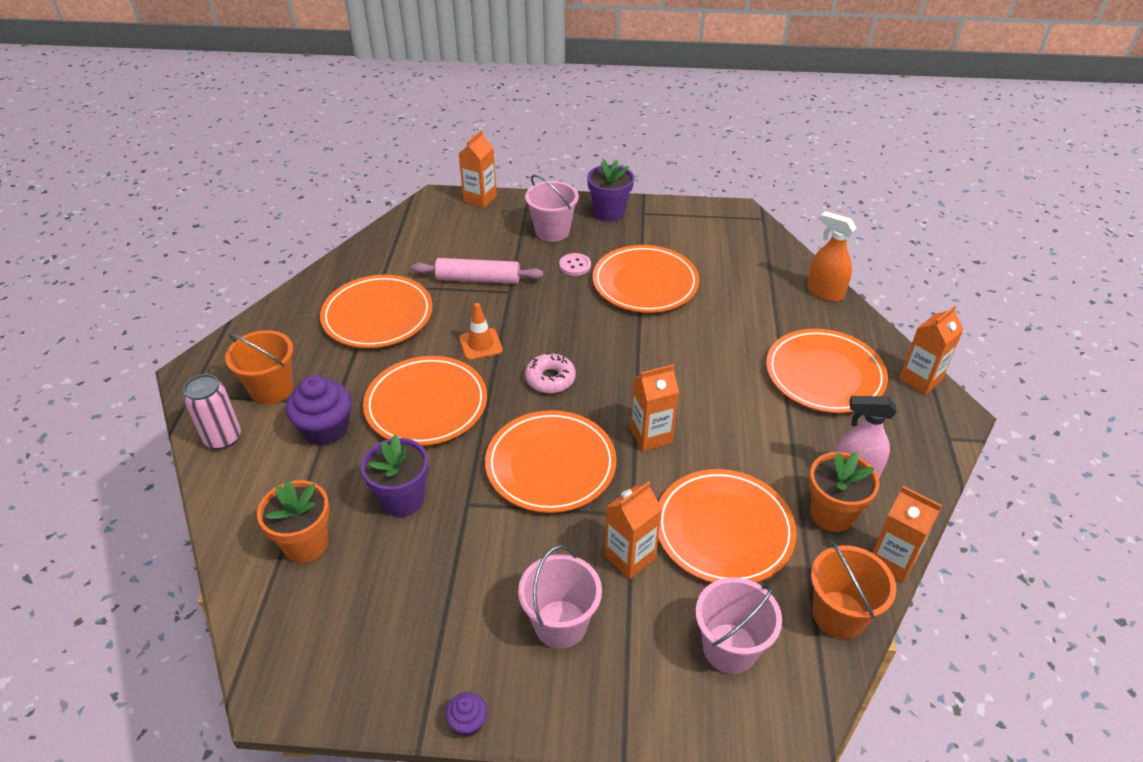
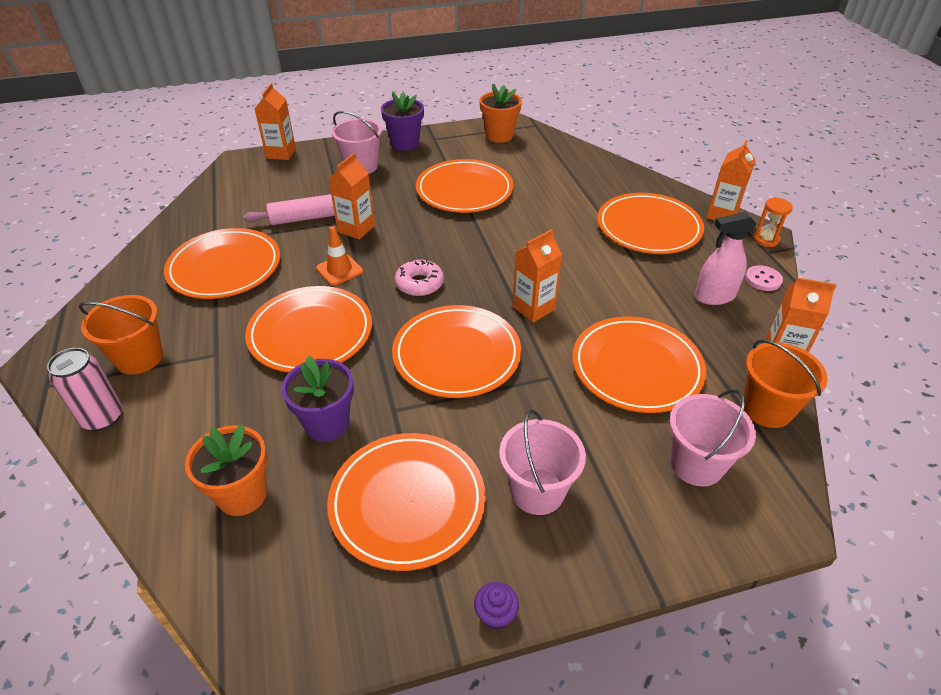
camera: 20 degrees left, 0 degrees up
(325, 429) = (215, 380): purple cupcake -> none
(439, 596) = (407, 502): none -> orange plate
(575, 265) = (395, 189): pink button -> pink button (763, 279)
(630, 557) = (569, 413): orange carton -> orange carton (356, 229)
(824, 292) = (614, 168): orange spray bottle -> none
(831, 514) = (715, 331): orange flower pot -> orange flower pot (499, 135)
(955, 422) = (766, 239): none -> orange hourglass

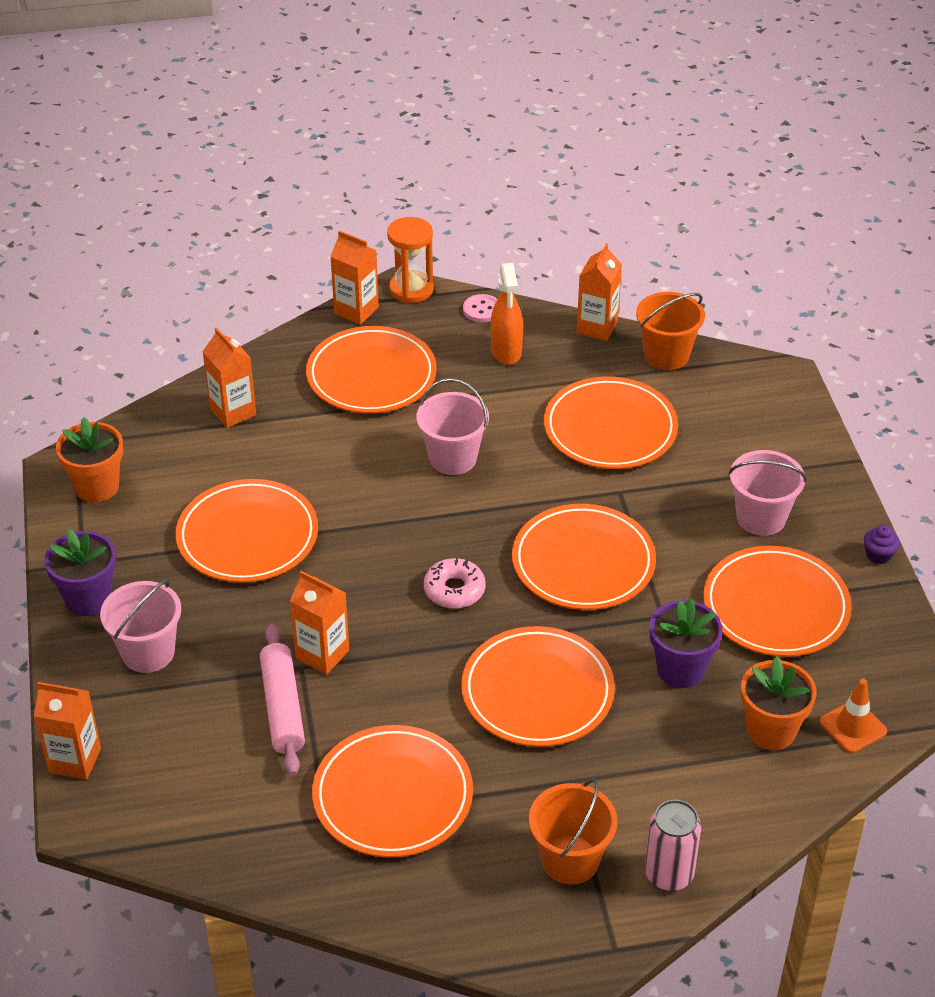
camera: 85 degrees left, 0 degrees up
(339, 270) = (415, 669): orange traffic cone -> orange traffic cone (853, 727)
(533, 308) = (511, 493): orange carton -> orange carton (233, 412)
(696, 464) = (729, 413): pink bucket -> pink bucket (453, 458)
(714, 296) = (506, 351): pink spray bottle -> orange spray bottle
(766, 239) = (411, 289): orange hourglass -> orange hourglass, size x1.54

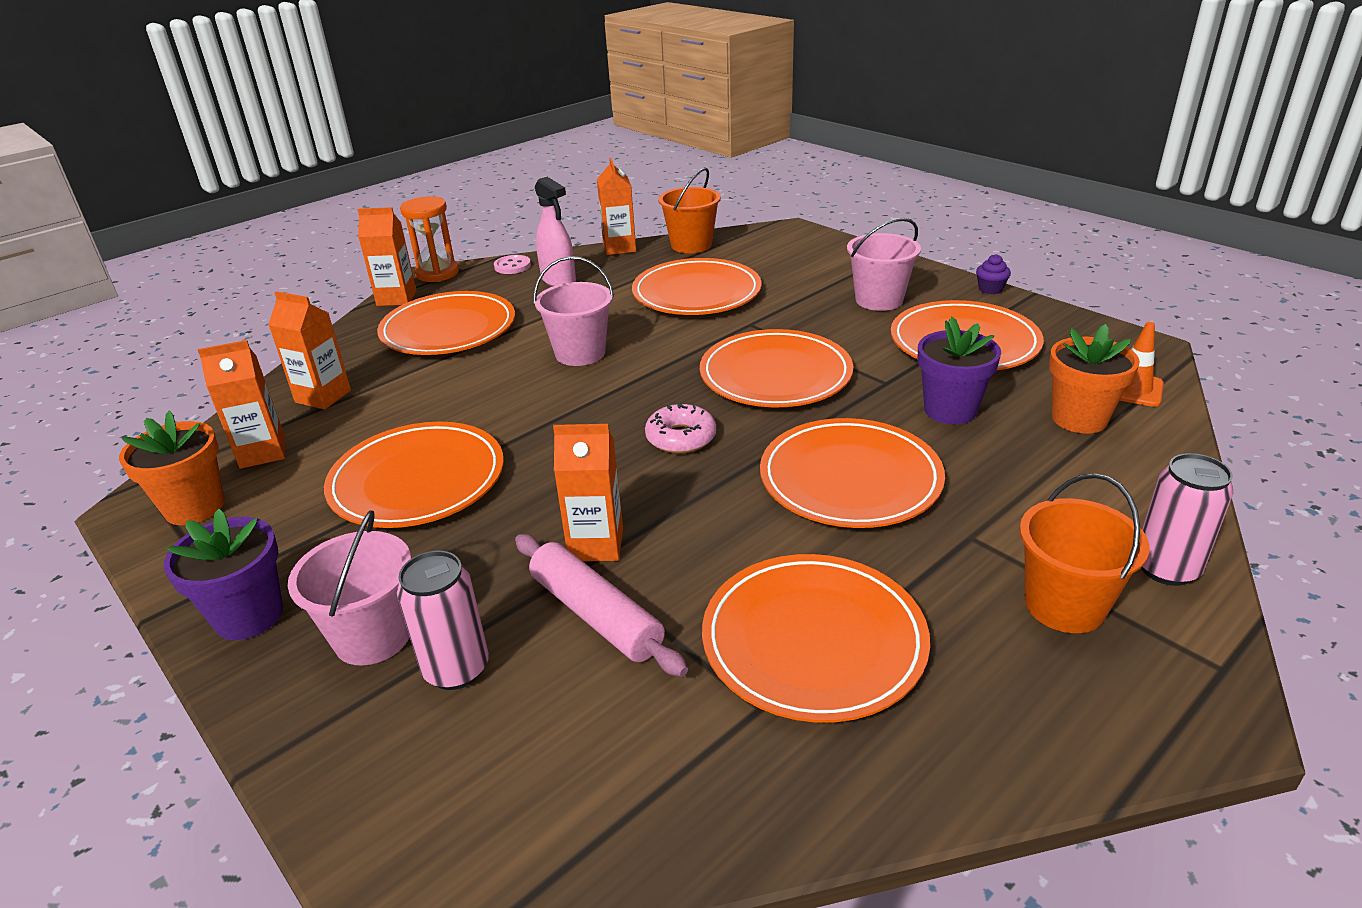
camera: 30 degrees left, 10 degrees down
(75, 760) = (348, 819): orange carton -> orange carton (262, 452)
(180, 701) = (456, 669): none -> pink can
(506, 351) = (558, 280): orange spray bottle -> pink spray bottle

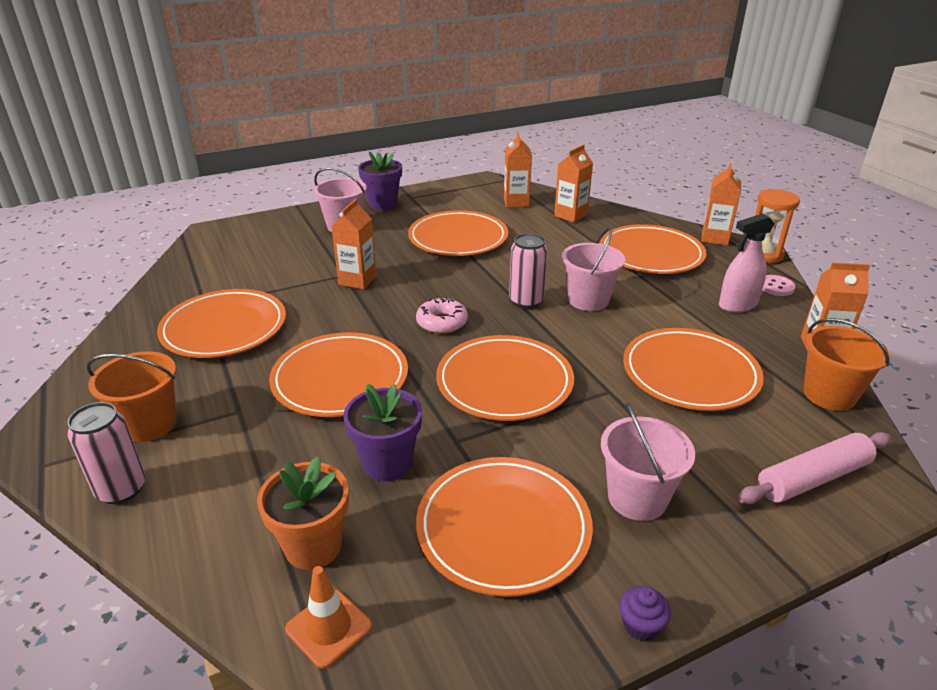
camera: 105 degrees right, 0 degrees up
(195, 507) = (475, 190): orange flower pot -> none
(456, 669) = (305, 241): pink can -> pink can (526, 301)
(596, 615) = (305, 274): pink rolling pin -> pink rolling pin (813, 478)

